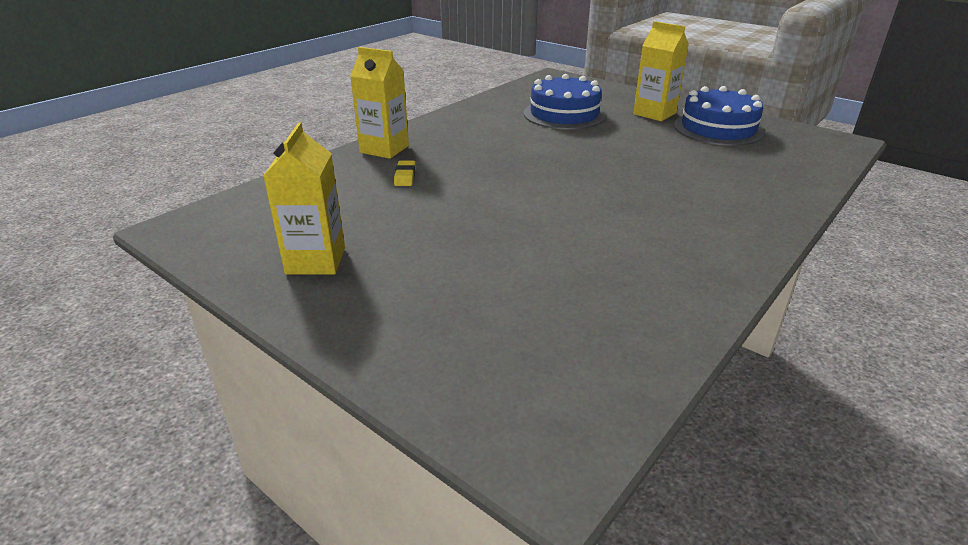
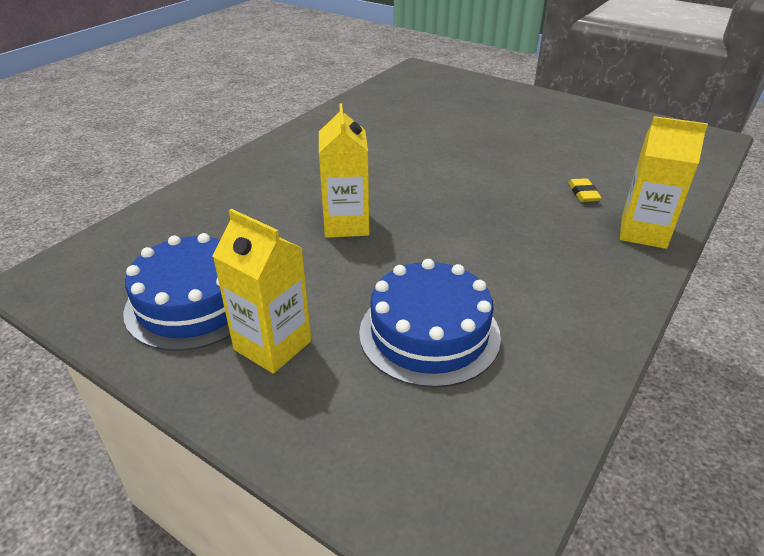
camera: 175 degrees right, 5 degrees up
(316, 261) = (582, 123): yellow carton -> yellow carton (346, 224)

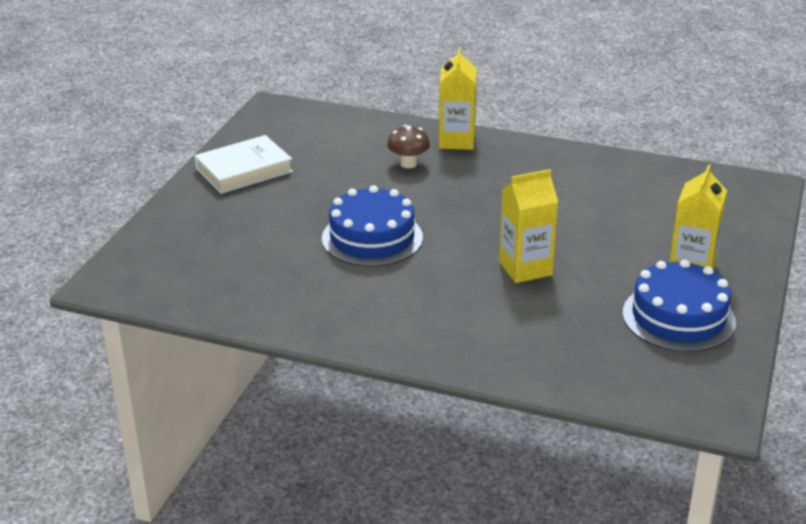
camera: 105 degrees left, 5 degrees down
(429, 333) = (632, 213): blue cake -> blue cake (372, 238)
(574, 117) = (244, 170): none -> white book
(583, 193) = (408, 164): yellow eraser -> brown mushroom

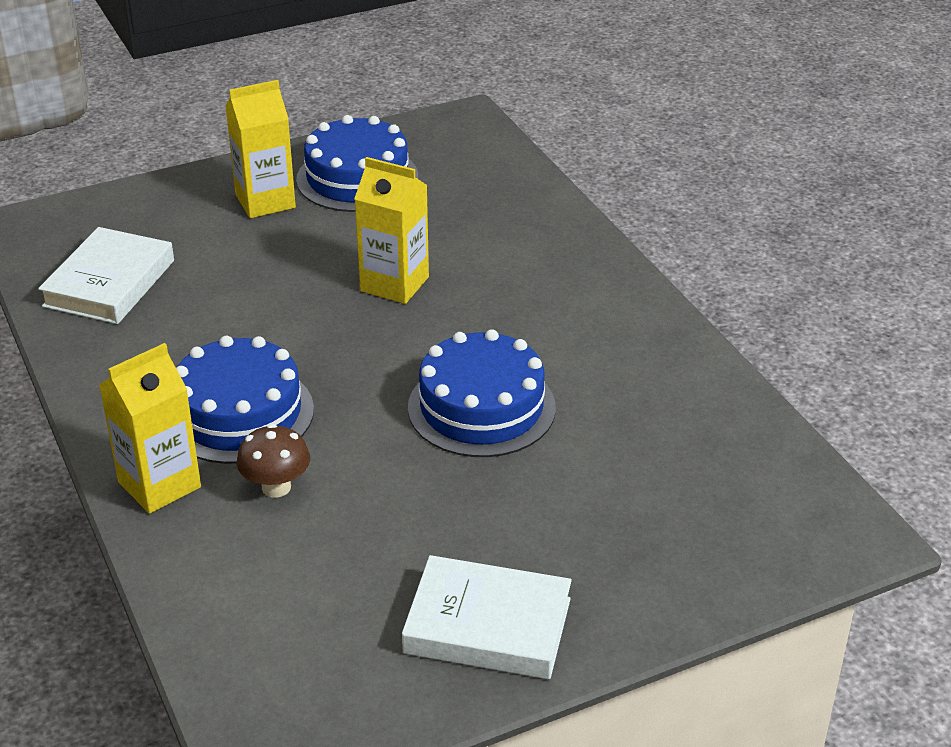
camera: 135 degrees left, 5 degrees up
(478, 176) = (239, 413): none -> blue cake
(657, 187) = (109, 283): none -> white book

